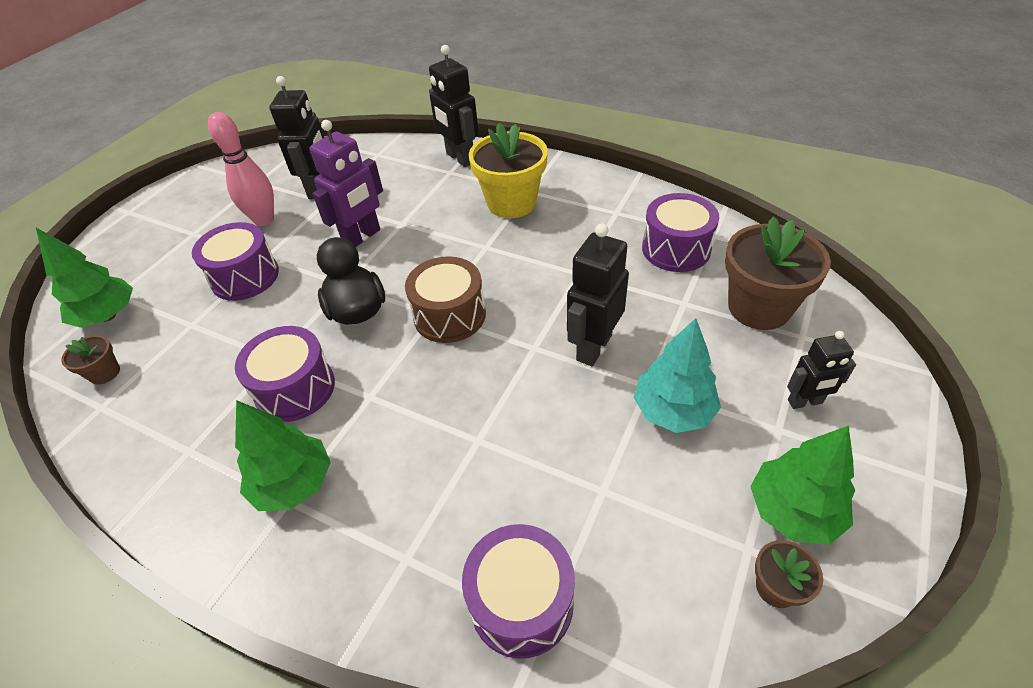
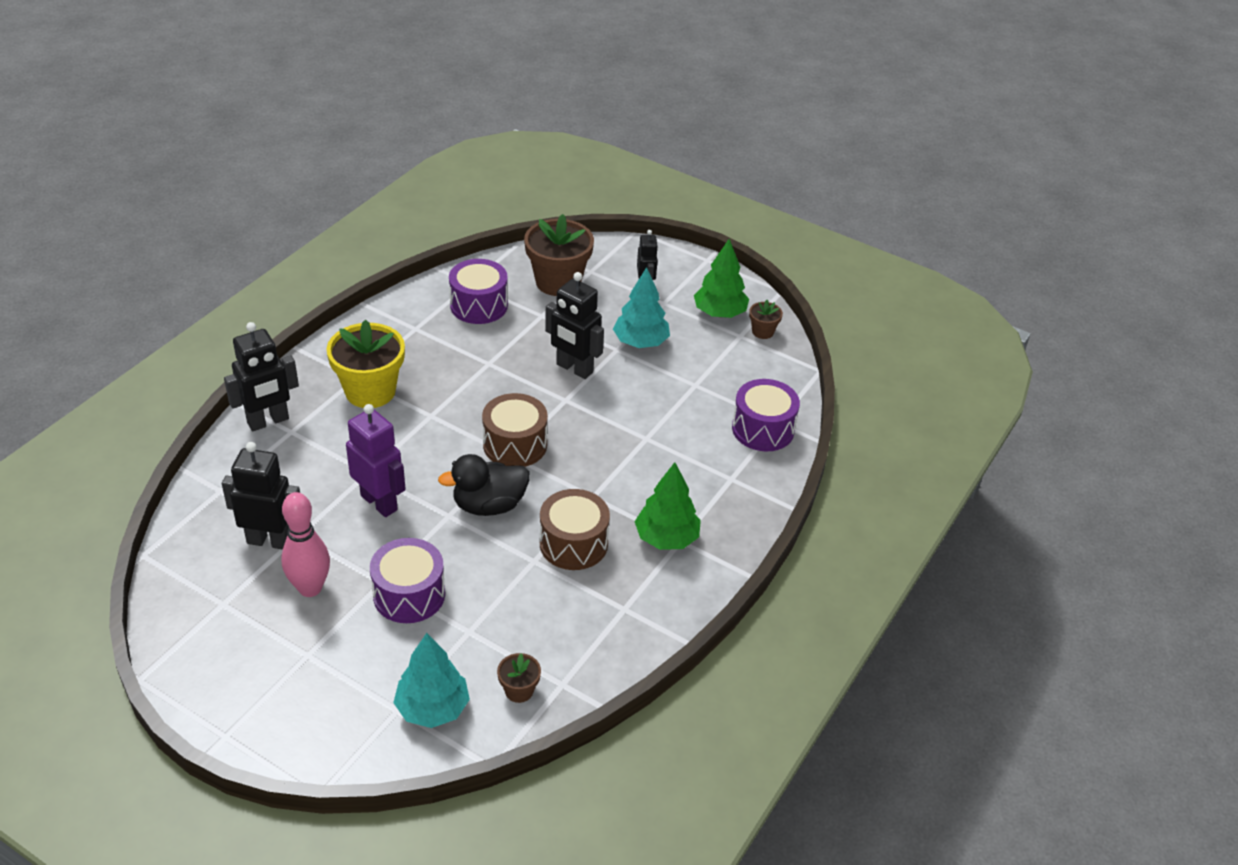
camera: 90 degrees left, 5 degrees down
(108, 316) = (432, 708): green tree -> turquoise tree
(295, 388) = (573, 543): purple drum -> brown drum

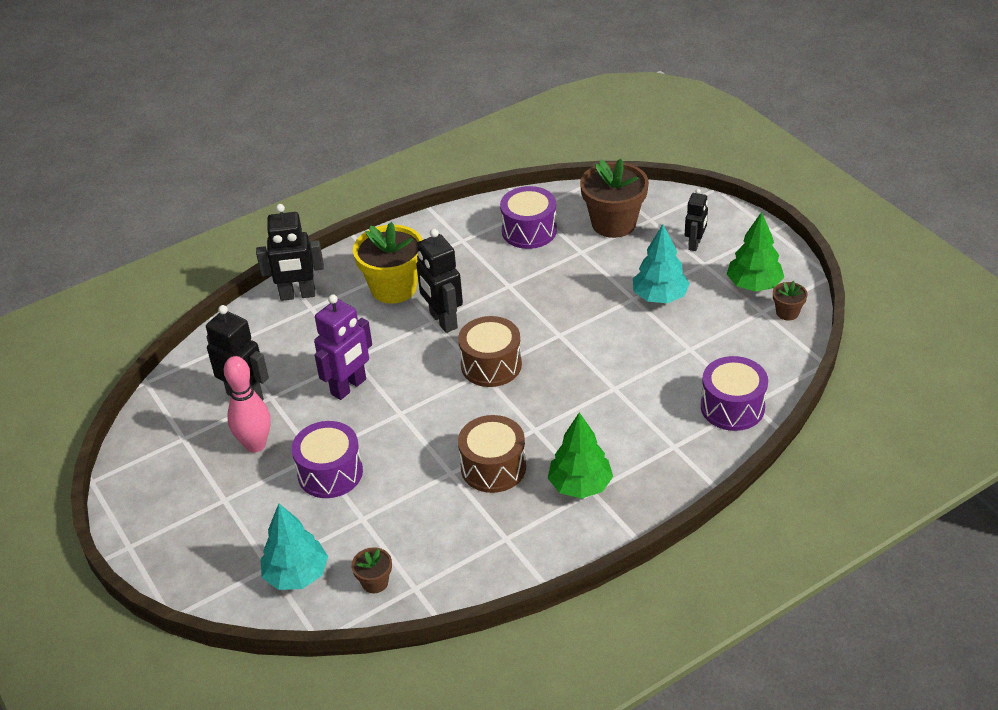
camera: 30 degrees right, 0 degrees up
(379, 502) = (349, 387): purple robot -> purple robot turned 60 degrees clockwise
(489, 505) = (439, 413): black duck -> none
(574, 369) = (583, 308): black robot -> black robot (443, 321)

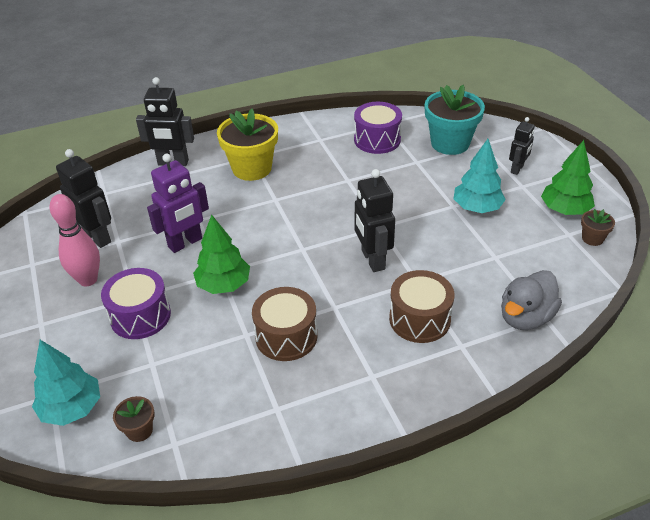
camera: 10 degrees right, 0 degrees up
(443, 321) = (283, 200): black robot -> black robot (372, 260)
(491, 365) = (312, 243): brown drum -> brown drum (419, 319)
(580, 485) = (362, 369): green tree -> green tree (224, 285)
(613, 223) = (450, 143): brown flower pot -> turquoise flower pot
(732, 407) = (525, 317): purple drum -> grey duck

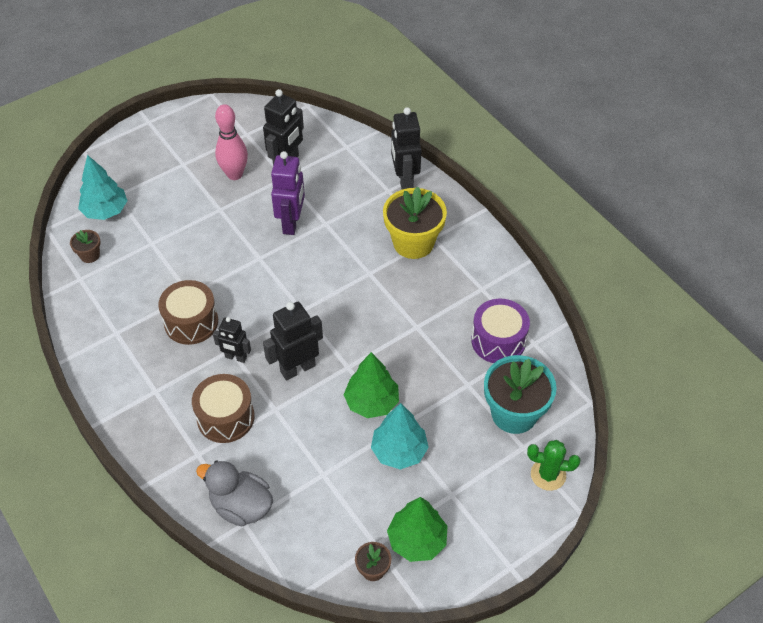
camera: 75 degrees right, 10 degrees up
(140, 316) = (200, 220): purple drum -> none
(185, 243) = (291, 223): purple robot -> purple robot turned 120 degrees counterclockwise
(224, 285) = (244, 264): green tree -> green tree (371, 402)
(508, 137) = (548, 475): none -> green cactus
(517, 169) = (483, 488): black robot -> black robot (235, 357)

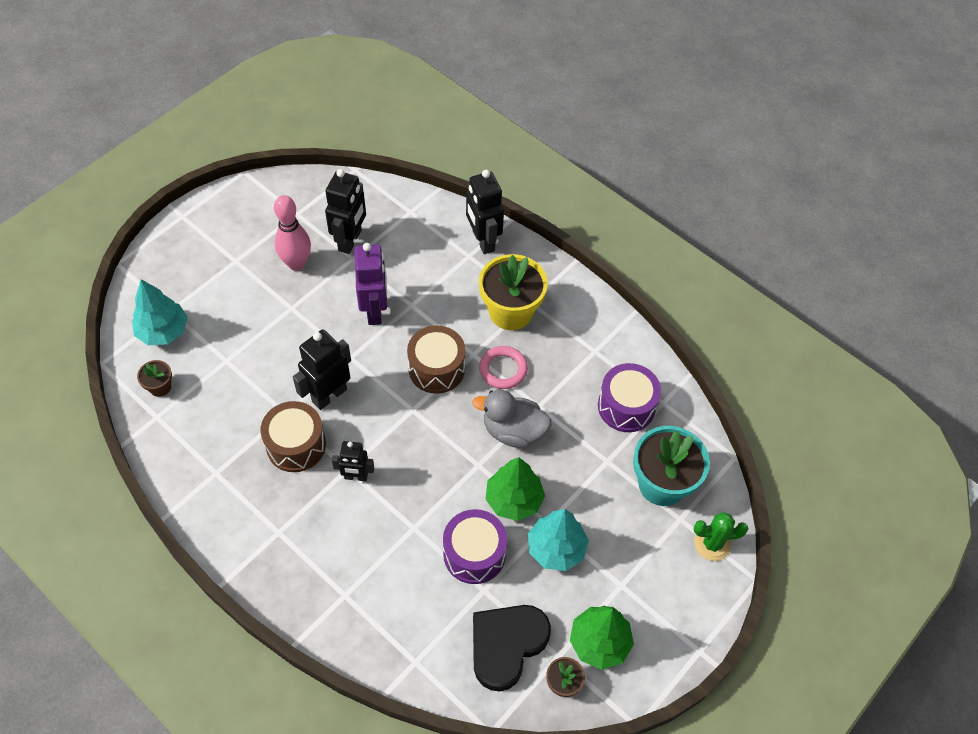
camera: 15 degrees left, 5 degrees up
(225, 417) = (363, 547): brown drum -> brown drum (436, 369)
(241, 506) = (407, 643): grey duck -> grey duck (513, 431)
(297, 368) = (425, 476): black robot -> black robot (329, 395)
(323, 441) = (474, 554): none -> purple drum
(330, 525) = (506, 645): none -> black heart
(393, 290) = (503, 369): none -> pink ring

